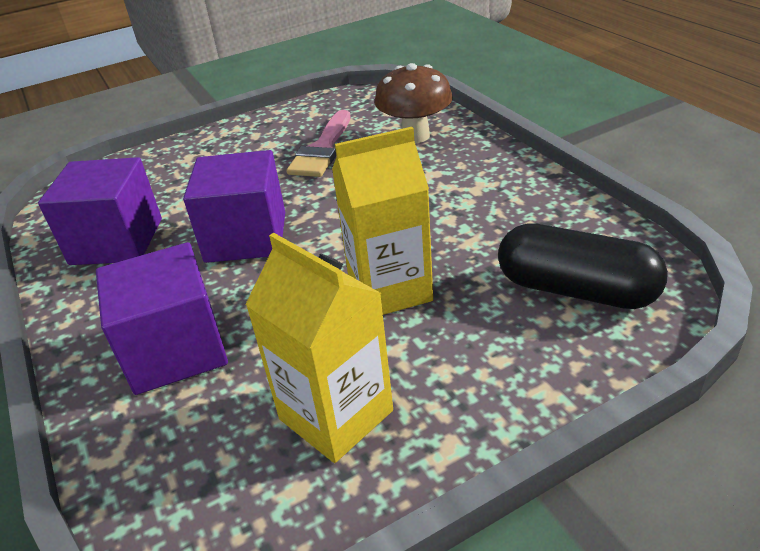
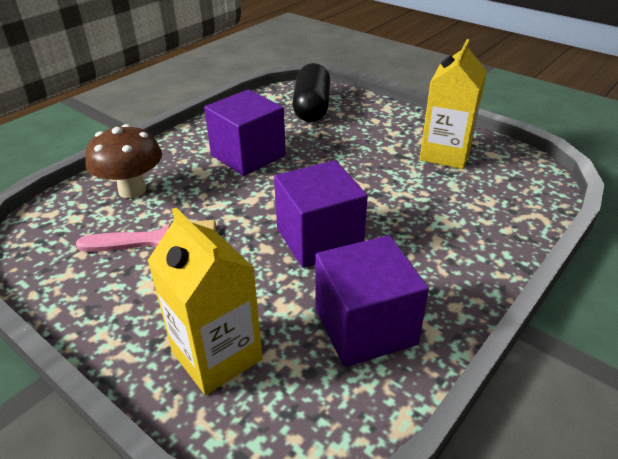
camera: 115 degrees left, 0 degrees up
(175, 349) = (452, 225): purple cube -> purple cube (248, 155)
(389, 289) = (343, 159): yellow carton -> yellow carton (217, 355)

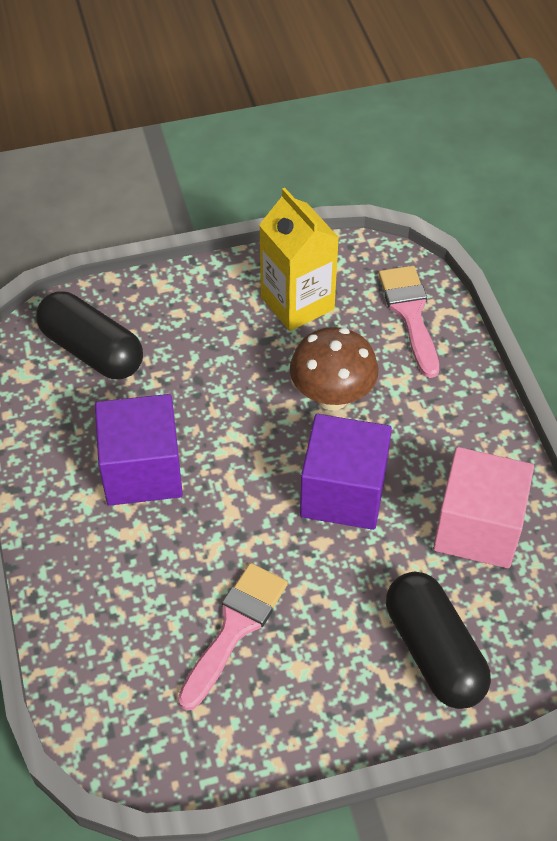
camera: 55 degrees left, 15 degrees up
(132, 190) = (115, 616): brown mushroom -> brown mushroom (332, 397)
(217, 355) = (434, 651): yellow carton -> black capsule
(365, 326) = (477, 528): purple cube -> pink cube
(511, 201) = (410, 314): none -> pink brush

